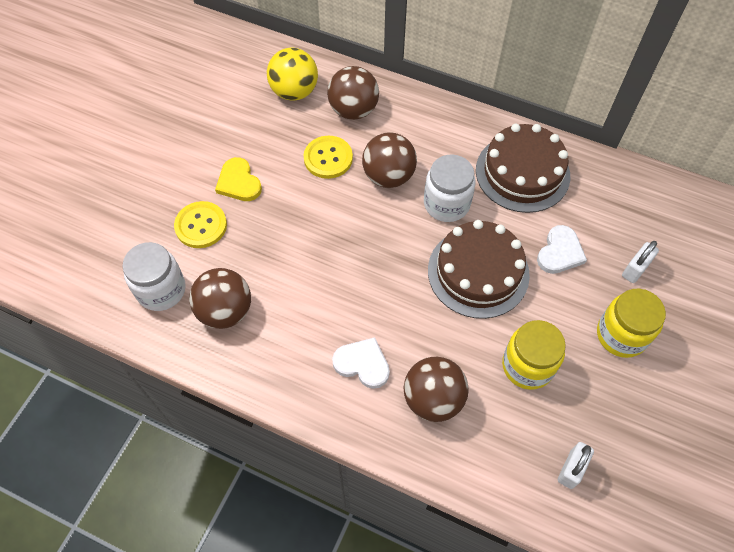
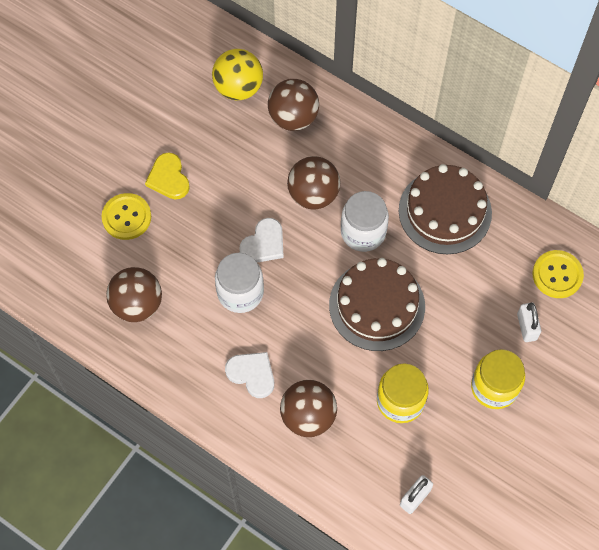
camera: 10 degrees right, 5 degrees up
(161, 290) = (82, 275): white jar -> white jar (240, 292)
(328, 158) = (258, 166): yellow button -> yellow button (557, 275)
(560, 252) = (459, 298): white heart -> white heart (264, 243)
(635, 269) = (526, 327): white padlock -> white padlock turned 60 degrees counterclockwise

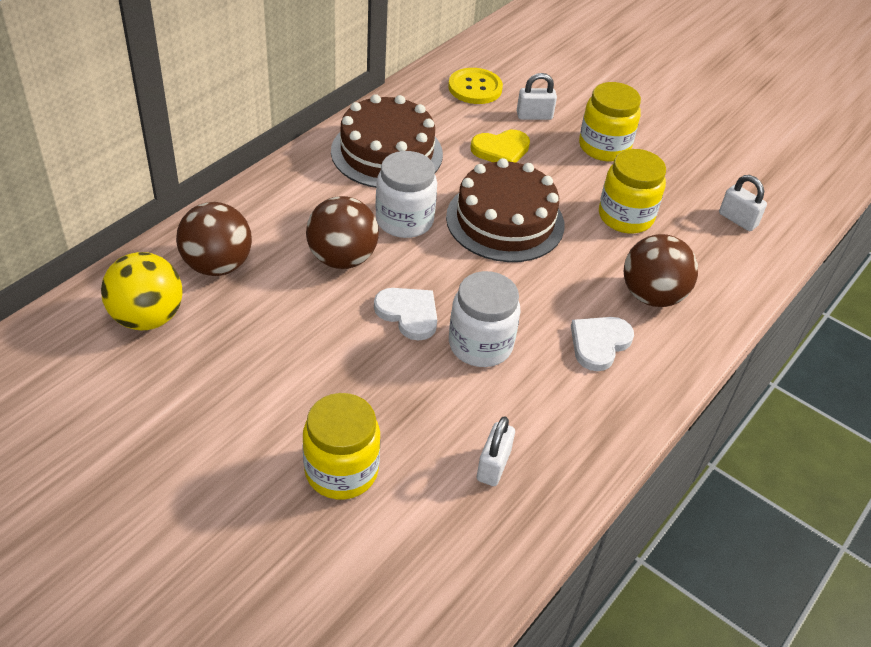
camera: 90 degrees left, 20 degrees down
(126, 217) = (341, 471): yellow button -> yellow jar
(137, 304) = (493, 465): brown ball -> white padlock
(168, 178) = (282, 412): yellow heart -> yellow heart (501, 150)

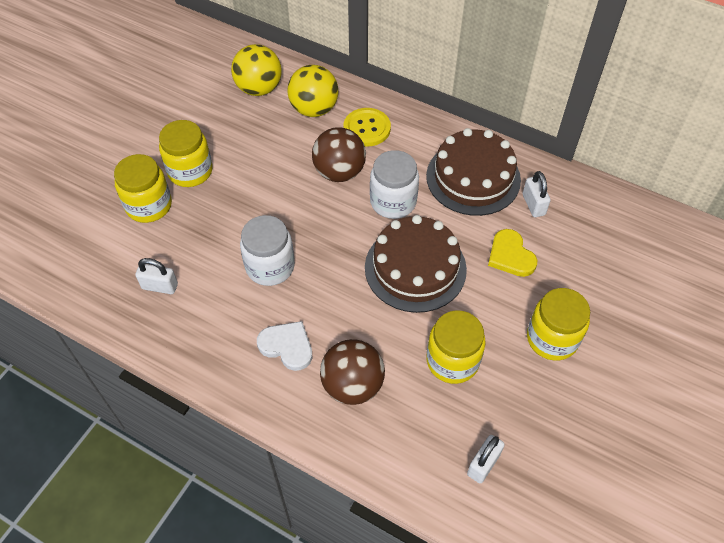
camera: 85 degrees right, 10 degrees up
(217, 265) = (314, 109): brown ball -> yellow ball
(288, 414) = (190, 171): none -> yellow jar
(408, 314) = (292, 219): white heart -> none
(475, 88) = (596, 226): yellow button -> yellow button (367, 128)
(534, 116) = (575, 276): white padlock -> white padlock (533, 205)

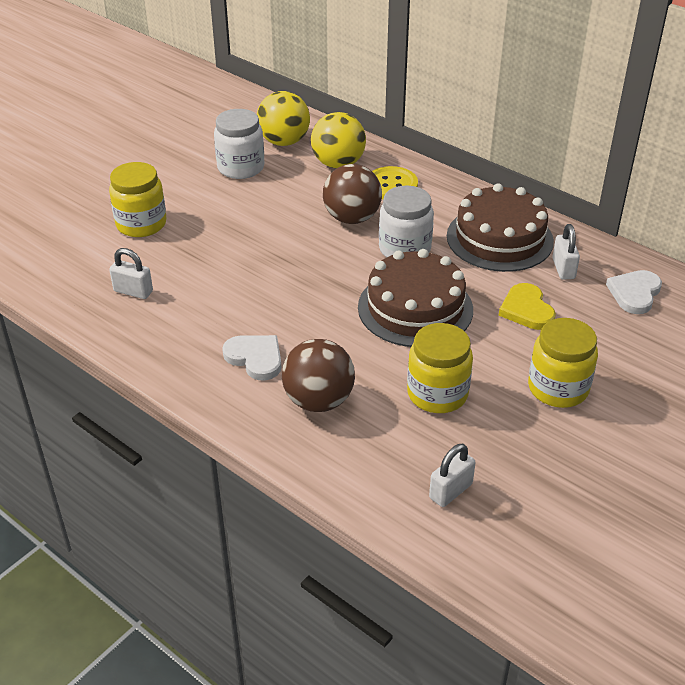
camera: 10 degrees right, 15 degrees down
(190, 171) = (192, 201): yellow jar -> none
(270, 266) = (255, 288): white jar -> white jar (241, 167)
(597, 224) = (634, 293): none -> white heart

